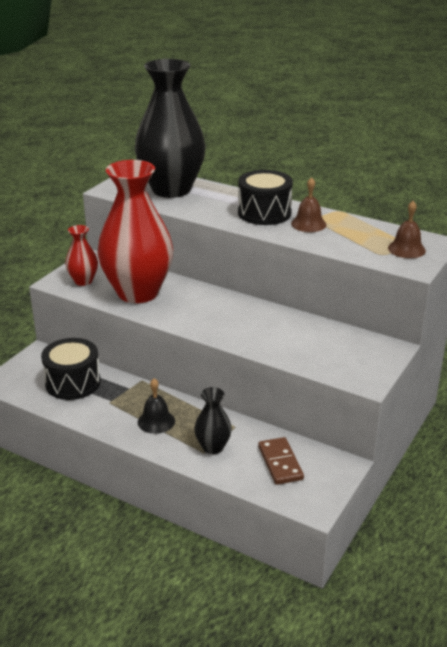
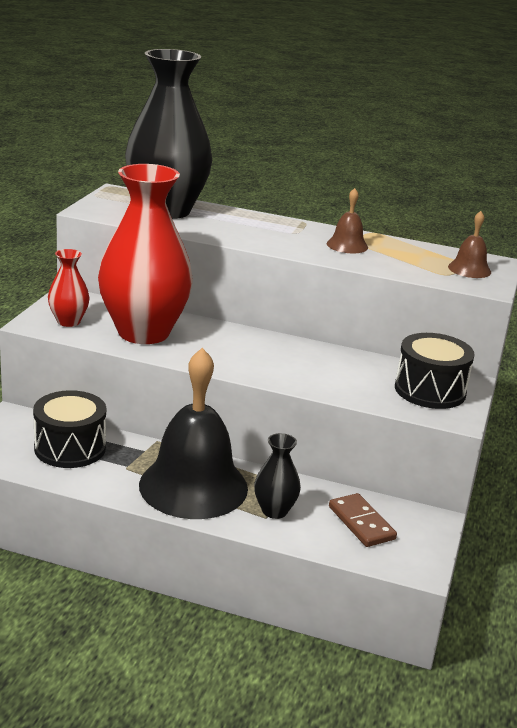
camera: 15 degrees left, 5 degrees down
(156, 421) = (193, 486): black bell -> black bell, size x2.30
(264, 213) = (290, 234): black drum -> black drum (430, 390)

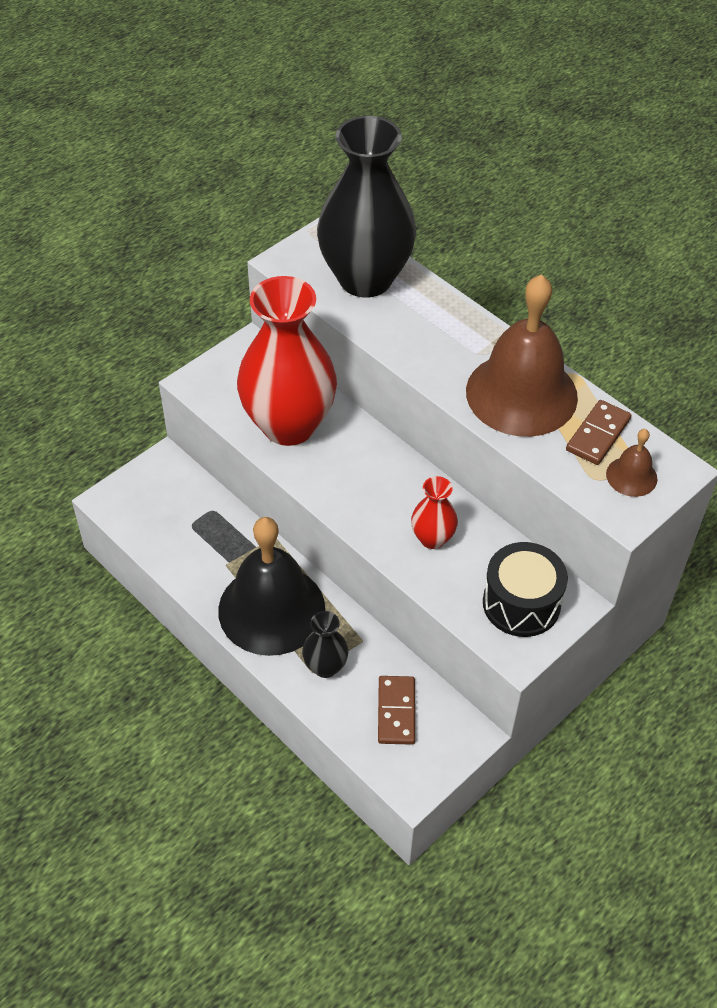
camera: 30 degrees right, 25 degrees up
(68, 321) = (227, 388): red vase -> red vase (432, 538)
(70, 448) = (191, 522): black drum -> none
(347, 245) = (521, 394): brown bell -> brown bell, size x2.30
(423, 255) = (598, 435): none -> brown domino

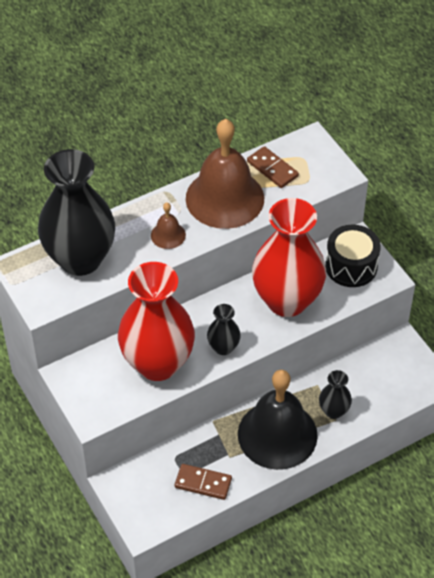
camera: 75 degrees left, 0 degrees up
(333, 485) = (223, 347): none -> black vase
(396, 712) = (378, 378): brown domino -> brown domino (203, 483)
(432, 538) = (287, 300): red vase -> red vase, size x2.24
(631, 476) = (311, 162): brown bell -> brown bell (168, 235)

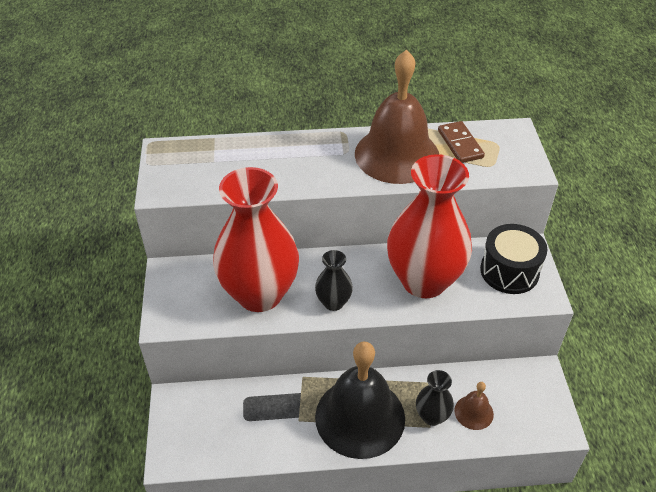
camera: 25 degrees right, 5 degrees down
(80, 259) = (224, 163): black vase -> none
(168, 235) = (320, 169): brown bell -> brown bell (473, 412)
(203, 483) = (257, 436): brown domino -> none

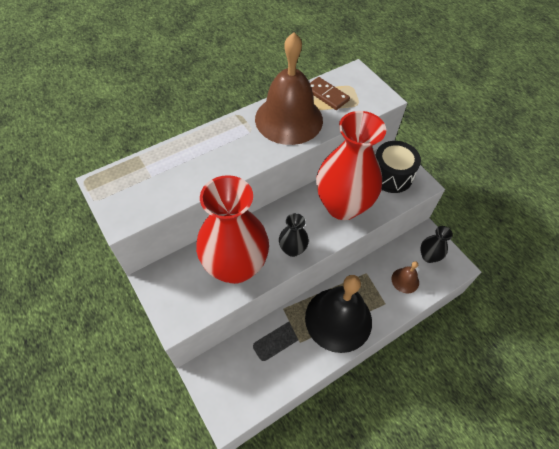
camera: 30 degrees left, 10 degrees up
(432, 416) = (382, 296): black vase -> black vase (428, 256)

